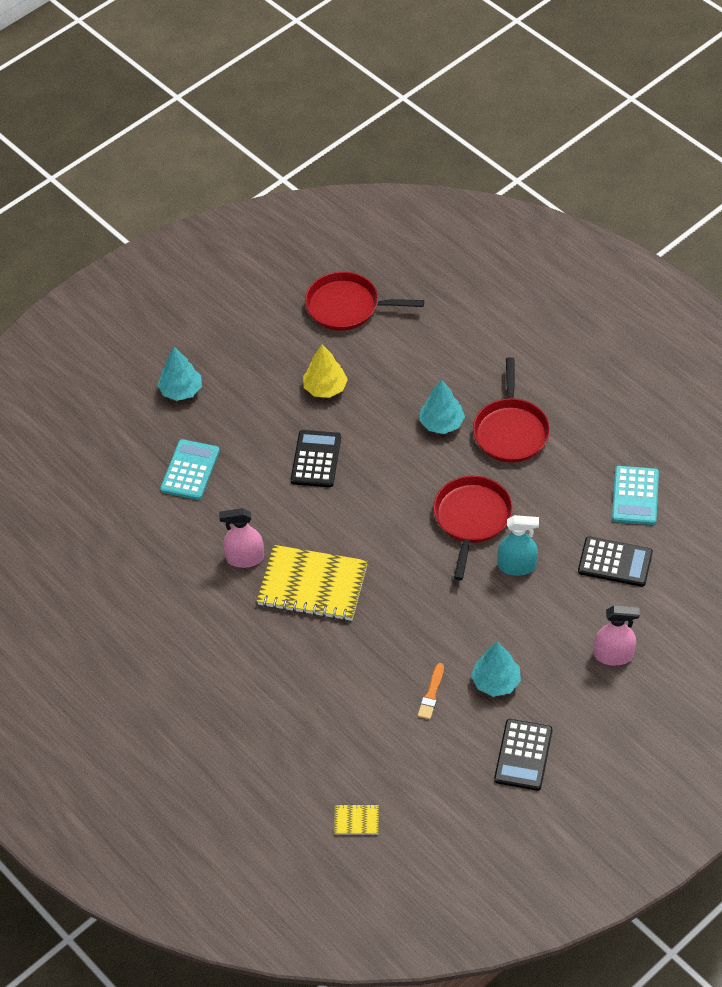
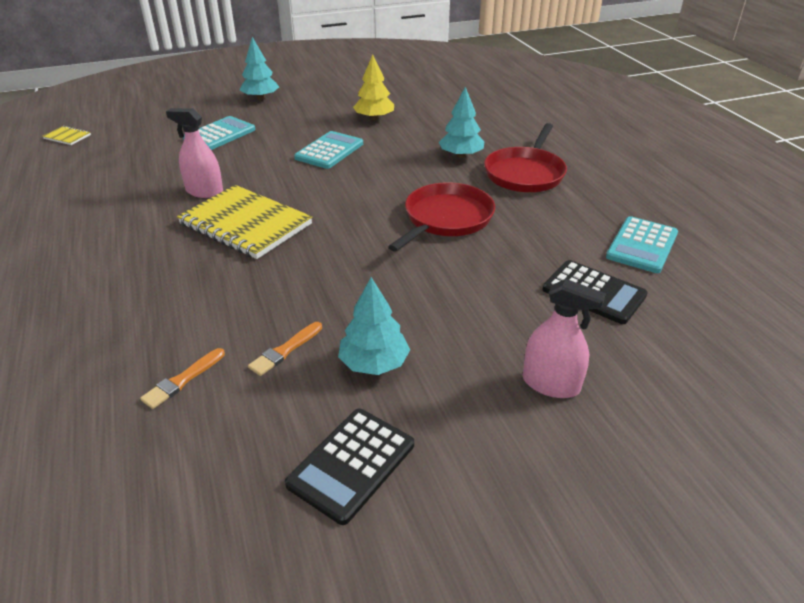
camera: 20 degrees right, 15 degrees down
(316, 459) = (329, 151): black calculator -> turquoise calculator
(346, 306) = (427, 87): red pan -> none
(356, 820) = (58, 464): yellow notebook -> yellow notebook (67, 137)
(382, 741) = (183, 380): none -> orange brush
(517, 566) = (471, 265): turquoise spray bottle -> none

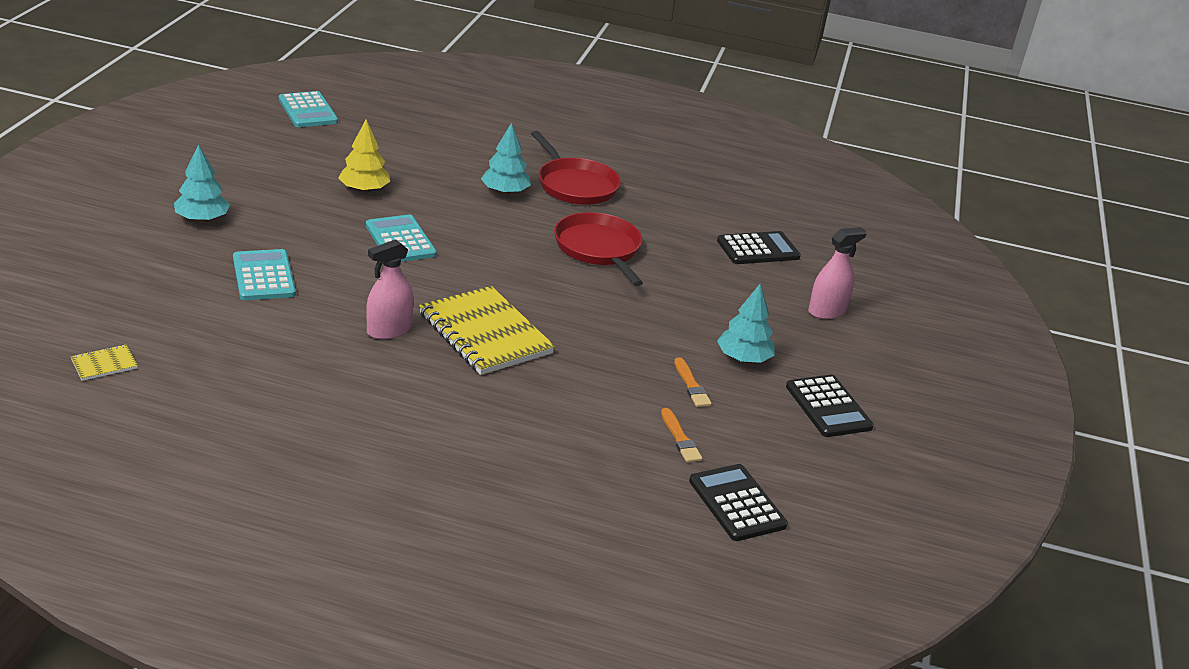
camera: 60 degrees left, 5 degrees down
(91, 466) = (737, 503): none -> black calculator
(245, 224) = (485, 334): yellow notebook -> yellow notebook turned 75 degrees clockwise
(642, 245) = (728, 204): turquoise calculator -> turquoise calculator (308, 111)

